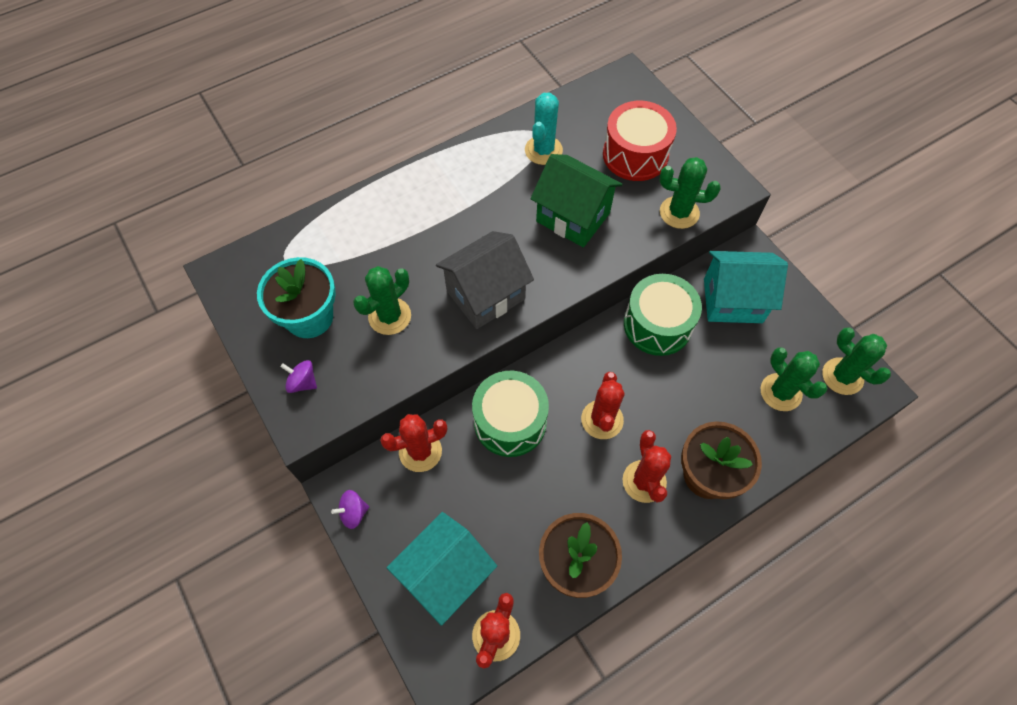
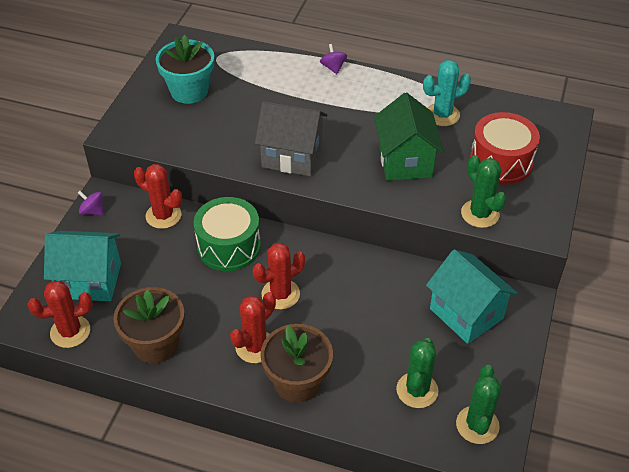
camera: 50 degrees right, 15 degrees down
(303, 382) = (143, 116): purple spinning top -> purple spinning top (333, 67)
(389, 316) = (227, 123): green cactus -> none
(657, 325) = (392, 280): green drum -> none

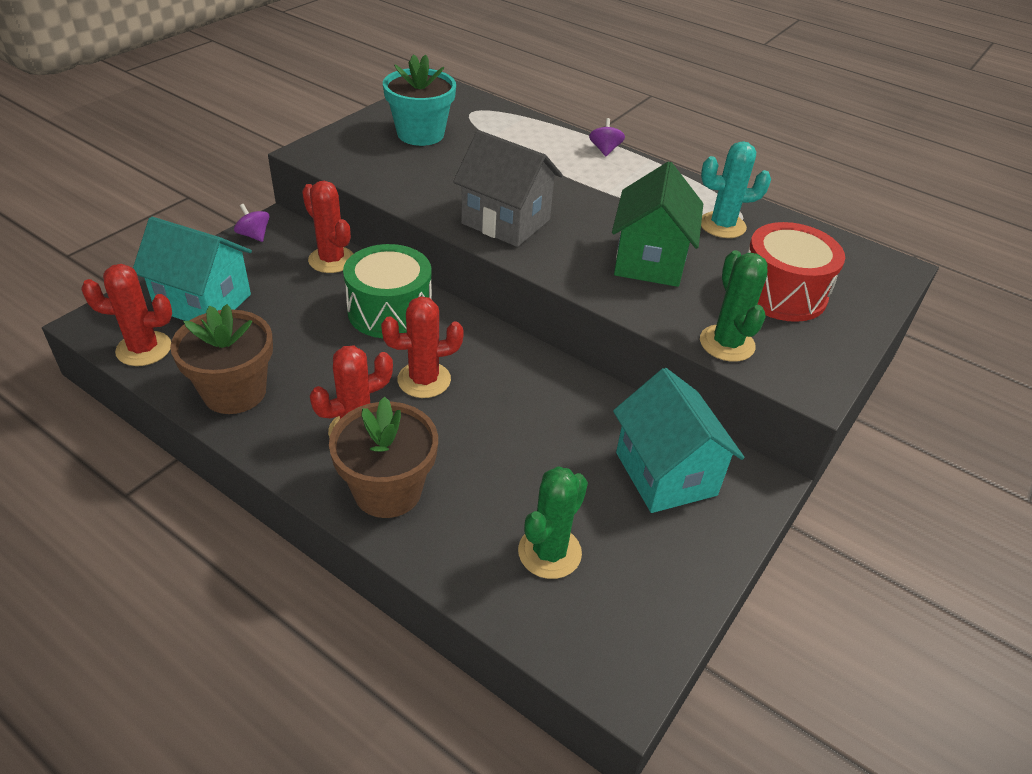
camera: 15 degrees right, 5 degrees down
(477, 425) = (618, 629): green cactus -> none

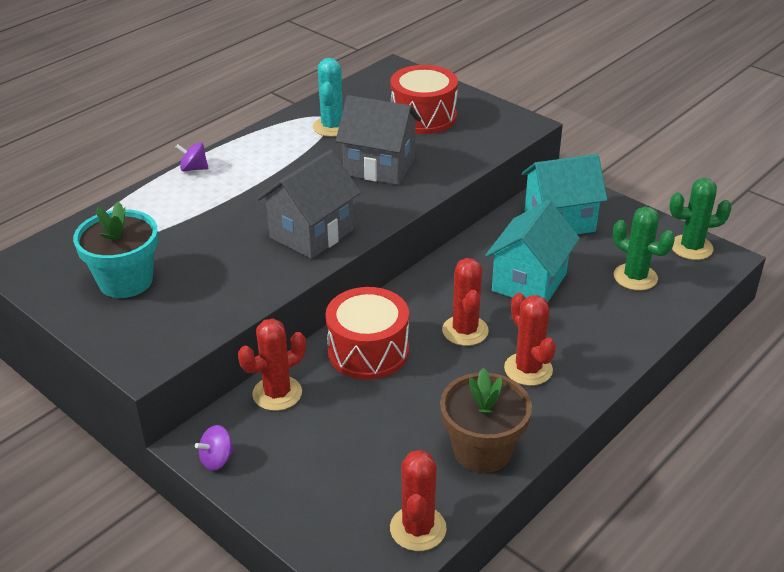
camera: 80 degrees left, 5 degrees down
(203, 302) = (341, 490): turquoise house -> turquoise house (529, 282)
(388, 490) = (590, 351): brown flower pot -> none
(390, 311) = (368, 351): green drum -> red drum
(649, 261) = (379, 166): green house -> grey house
(727, 343) = (482, 147): green cactus -> green cactus (691, 247)

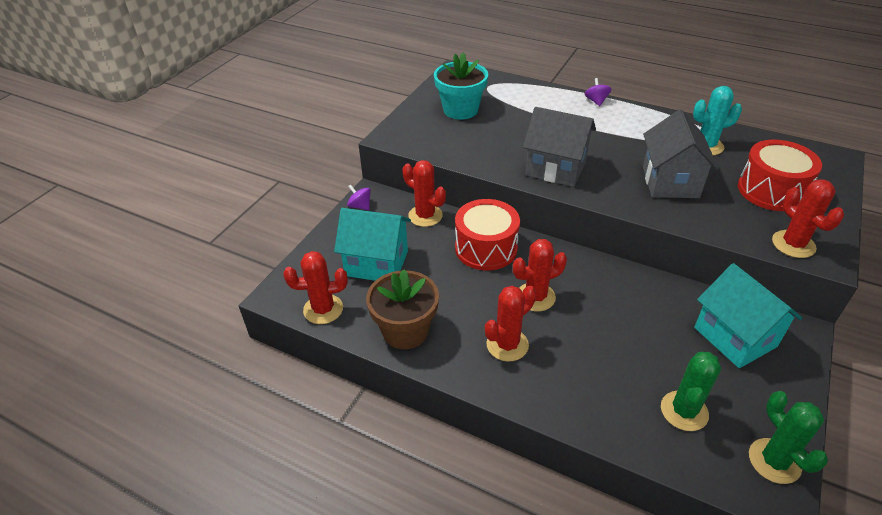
camera: 75 degrees right, 5 degrees up
(502, 132) = (793, 244): none -> red cactus
(529, 282) = (623, 328): turquoise house -> turquoise house (376, 263)

